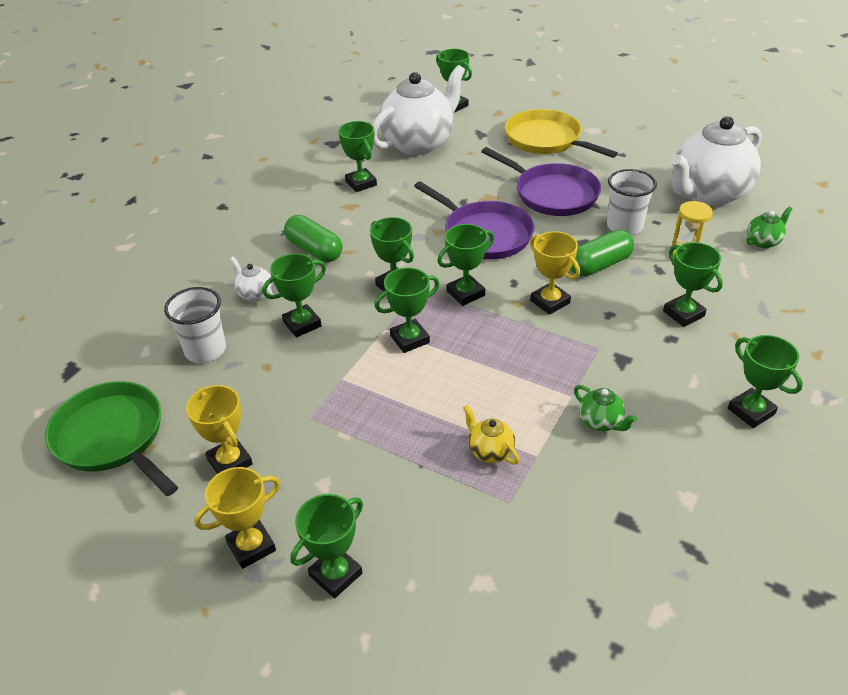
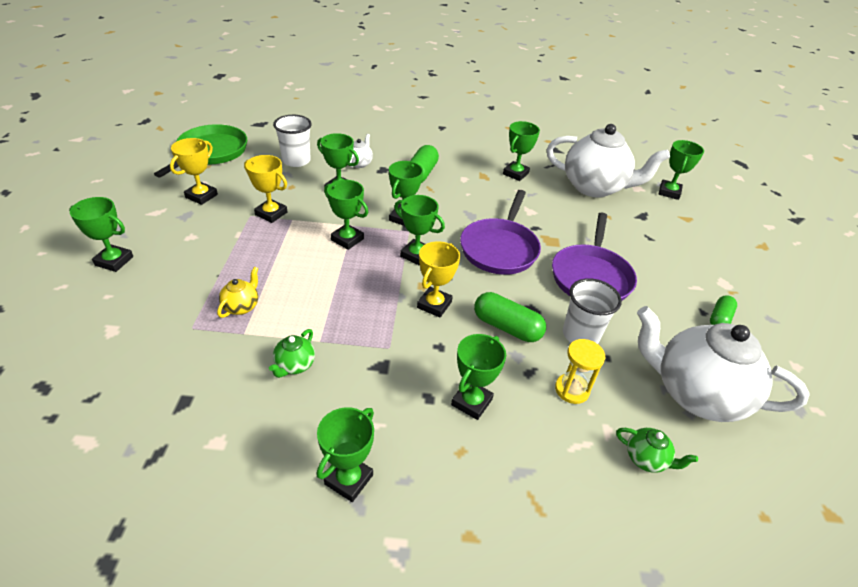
camera: 60 degrees right, 0 degrees up
(251, 546) = (133, 222): yellow trophy -> yellow trophy (271, 213)
(546, 140) = (674, 256): yellow pan -> none
(632, 150) = (719, 319): none -> green capsule

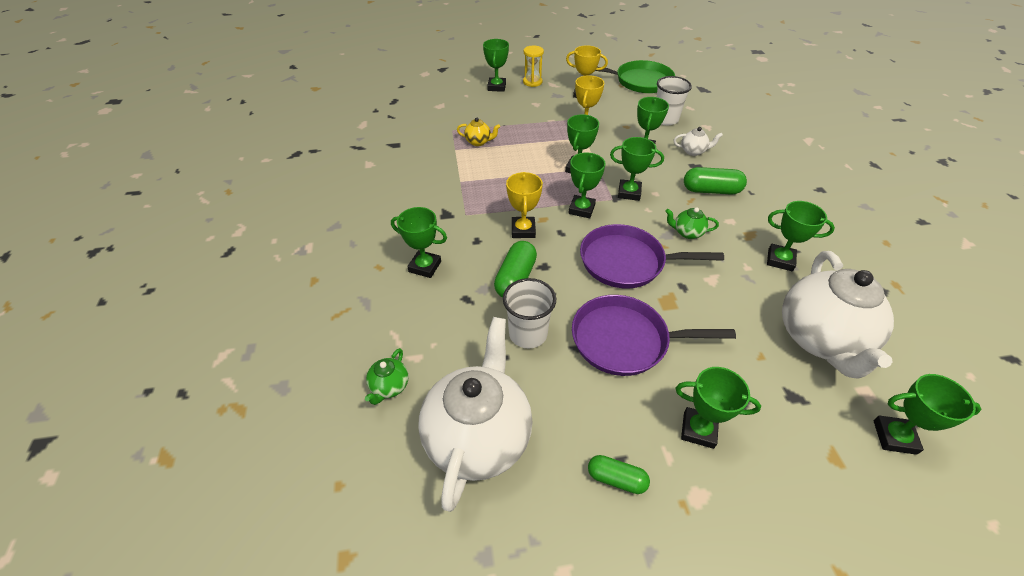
camera: 80 degrees right, 5 degrees up
(294, 365) = (434, 176): green teapot -> green teapot (687, 233)
(348, 479) = (350, 219): green trophy -> green trophy (698, 430)
(434, 305) = (523, 230): yellow trophy -> yellow trophy turned 75 degrees clockwise
(572, 390) = (455, 329): yellow hourglass -> yellow hourglass (532, 82)

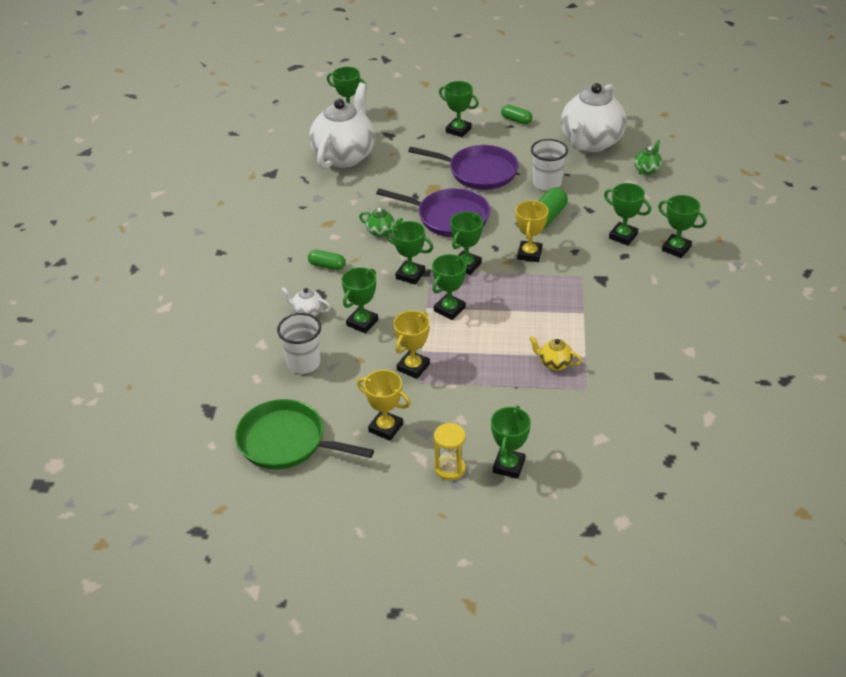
camera: 165 degrees left, 5 degrees down
(711, 190) = (327, 266): green capsule -> green capsule, size x0.64
(780, 260) = (322, 202): green trophy -> green trophy (676, 248)

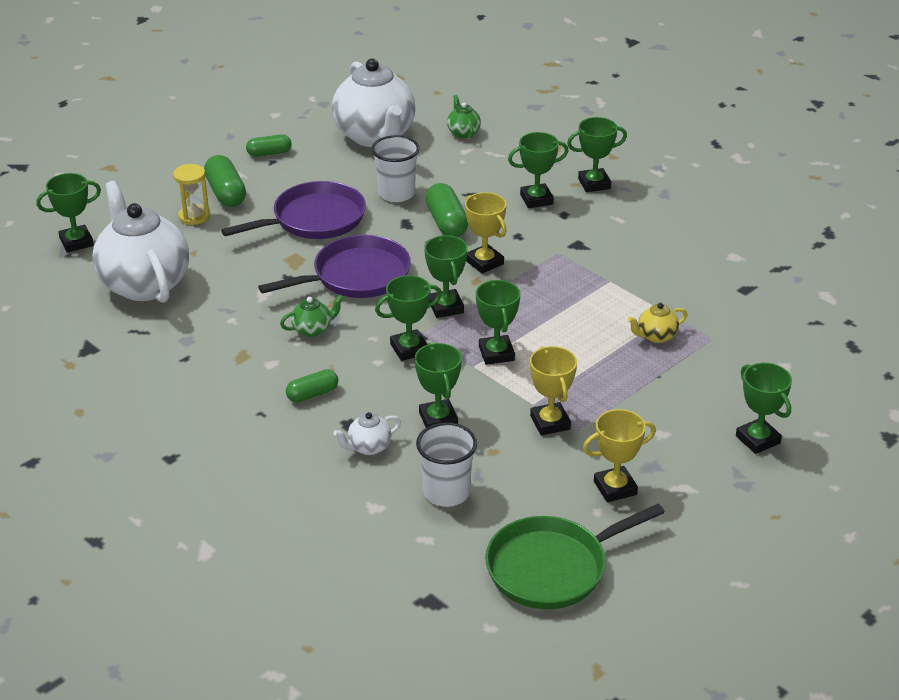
camera: 50 degrees left, 5 degrees down
(450, 468) = (720, 477): yellow hourglass -> yellow hourglass (194, 216)
(458, 130) = (226, 193): green trophy -> green capsule

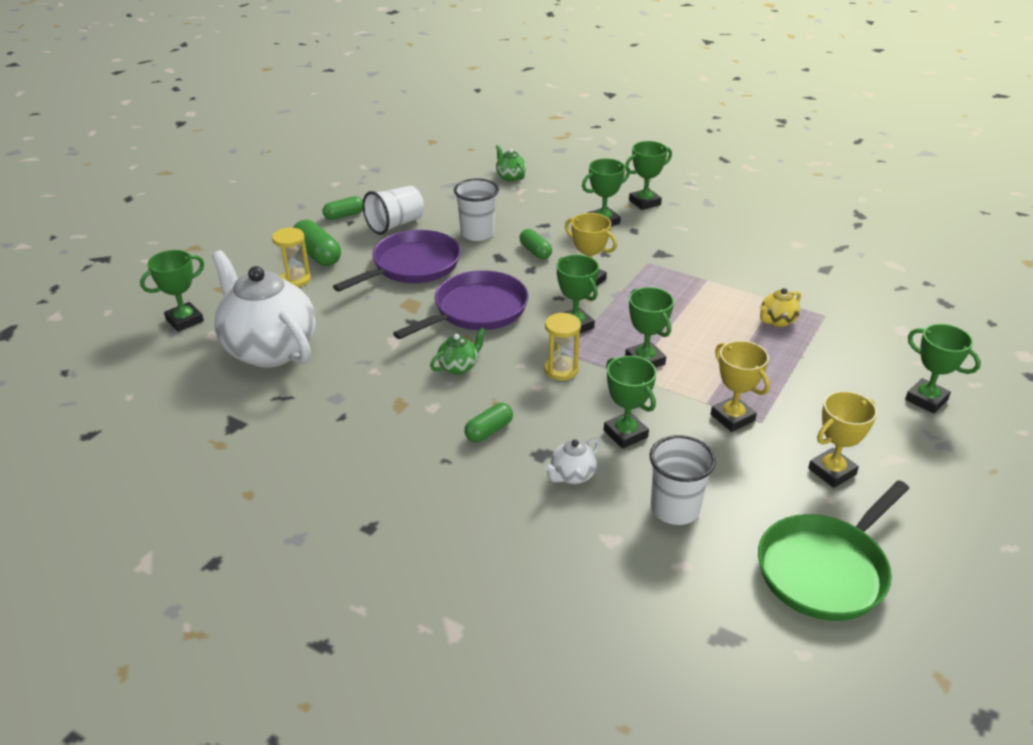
camera: 15 degrees left, 0 degrees up
(317, 171) = (395, 224): none -> white cup
(375, 136) = (434, 189): white teapot -> none
(409, 349) = (561, 370): green trophy -> yellow hourglass
(446, 223) = (535, 251): green capsule -> green capsule, size x0.64

